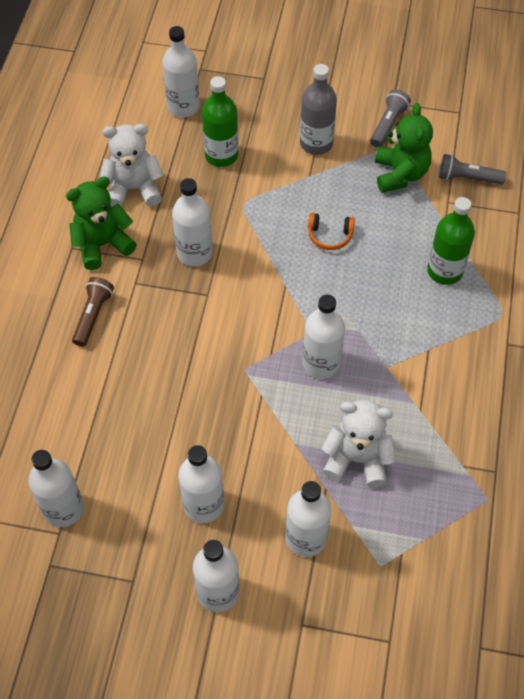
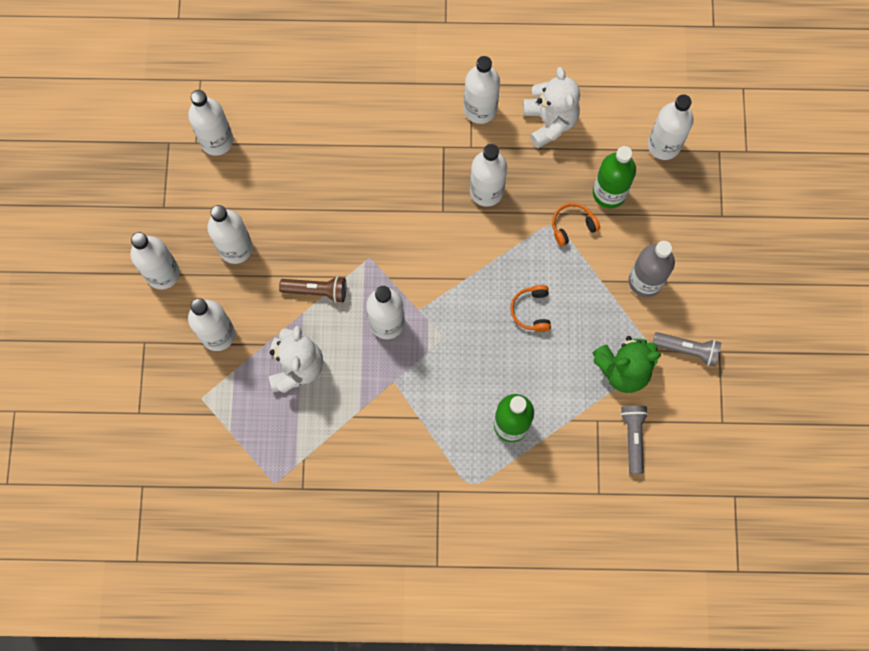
camera: 80 degrees right, 15 degrees up
(93, 315) = (402, 119): brown flashlight -> brown flashlight (317, 291)
(102, 244) = (480, 109): green teddy bear -> white bottle
(248, 189) = (572, 226): none -> orange headphones

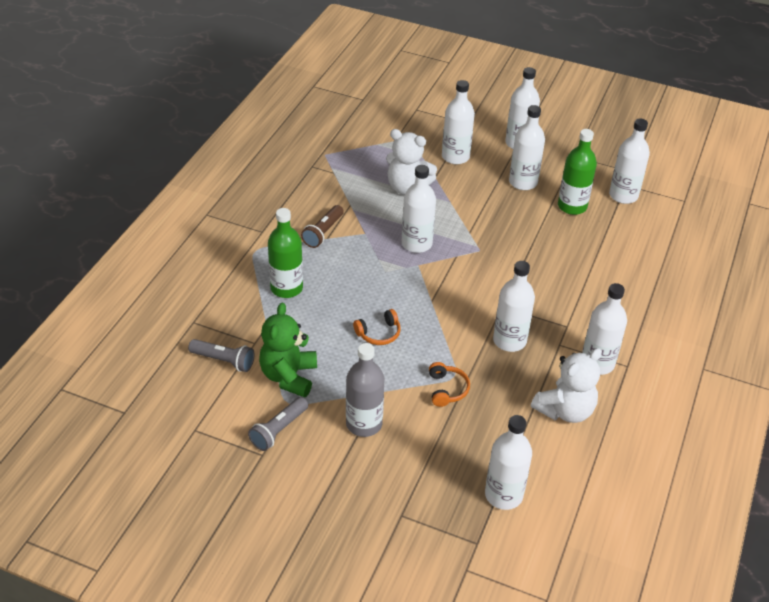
camera: 110 degrees right, 30 degrees down
(317, 291) = (464, 214): brown flashlight -> brown flashlight (323, 233)
(531, 311) = (379, 333): orange headphones -> orange headphones turned 135 degrees clockwise
(550, 122) = (565, 410): white teddy bear -> white teddy bear turned 45 degrees counterclockwise
(609, 193) = (468, 429): green bottle -> green bottle (572, 206)

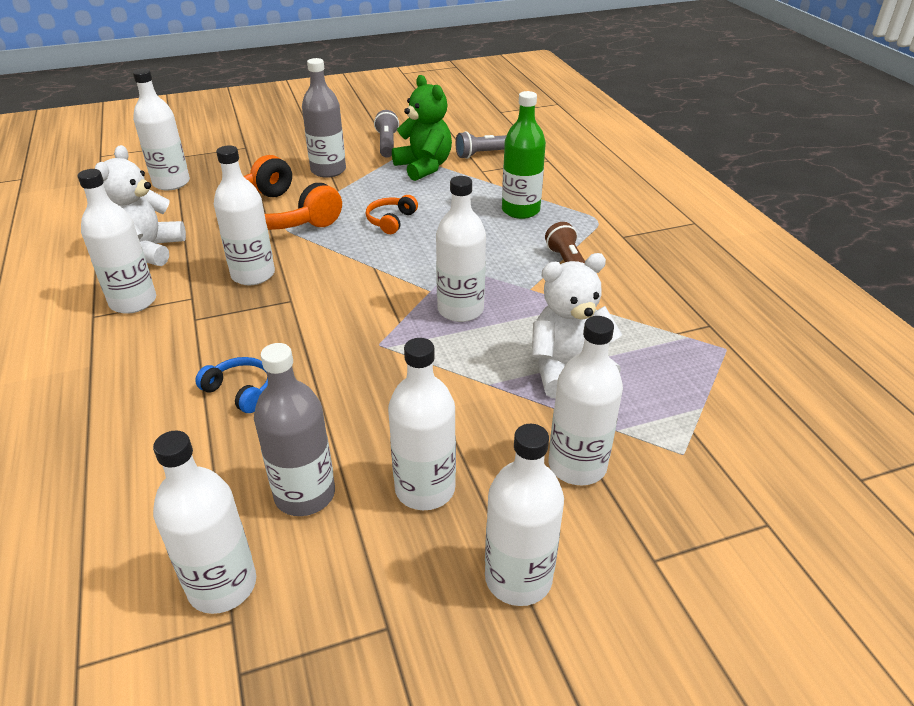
camera: 140 degrees right, 5 degrees down
(447, 389) = (281, 215): orange headphones -> orange headphones, size x2.11
(569, 266) = (240, 391): none -> blue headphones
(572, 206) = (305, 494): green bottle -> grey bottle

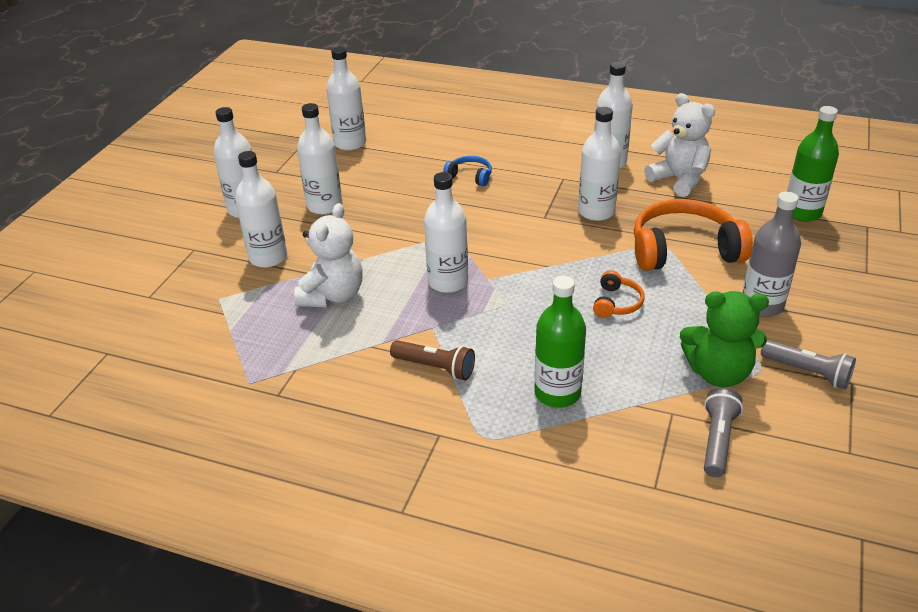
camera: 130 degrees right, 0 degrees up
(171, 183) = (802, 212): white bottle -> green bottle
(240, 391) = (470, 176): blue headphones -> blue headphones turned 135 degrees counterclockwise
(305, 494) = (369, 174): grey bottle -> none
(391, 220) = (616, 303): orange headphones -> orange headphones turned 45 degrees clockwise

